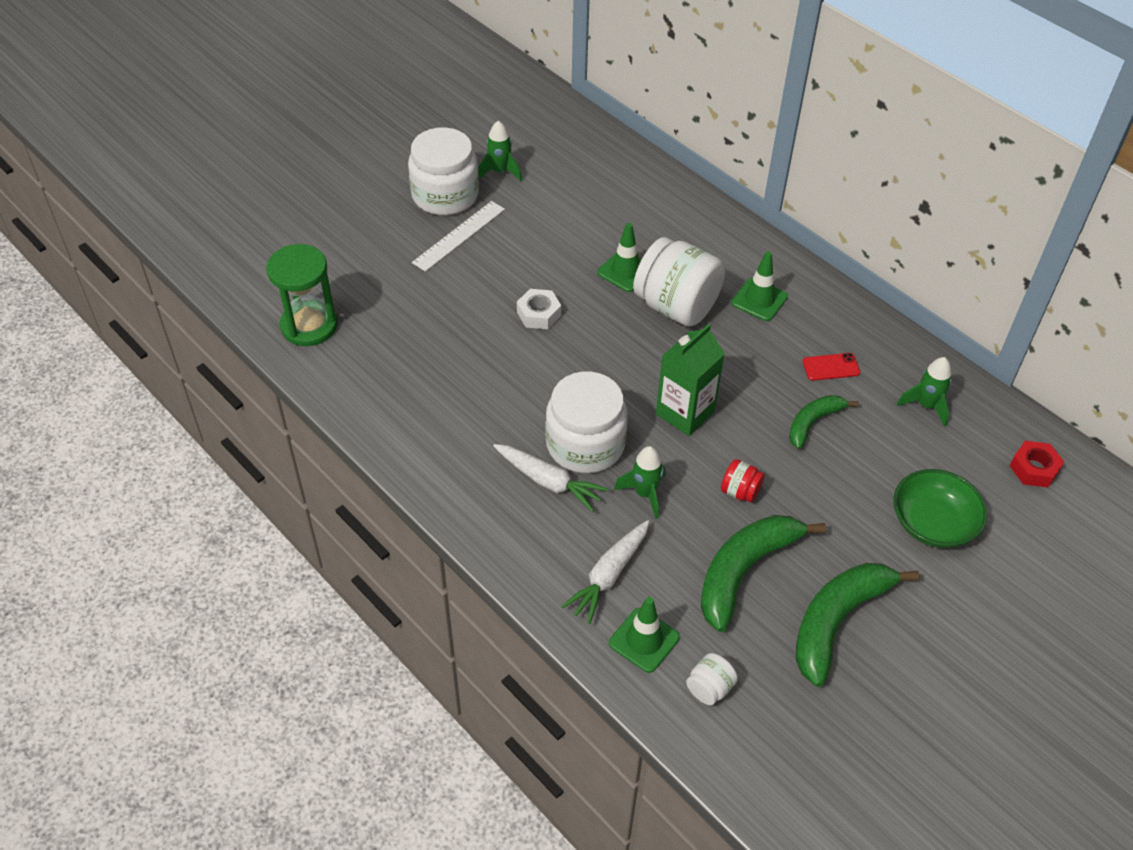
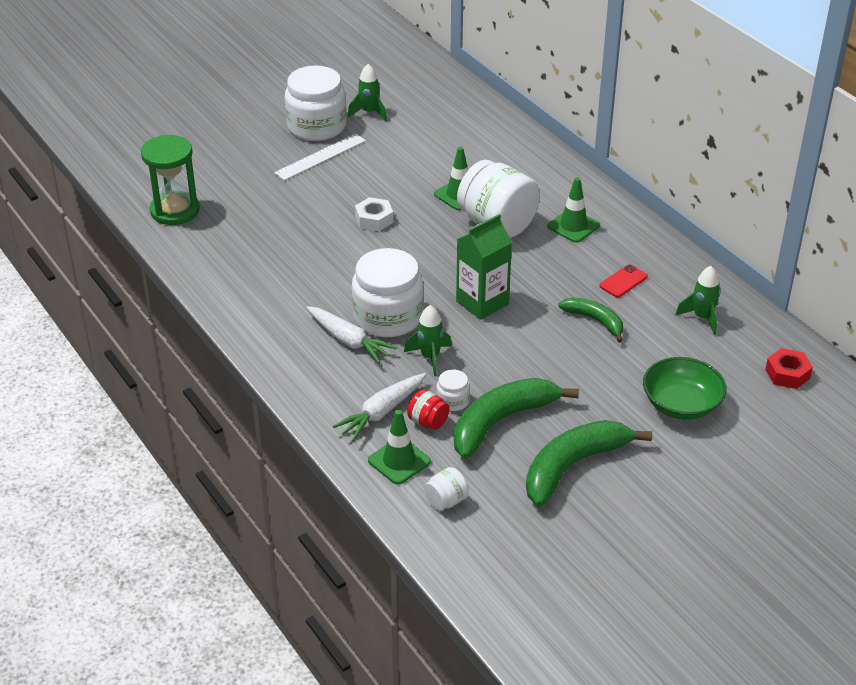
camera: 10 degrees right, 10 degrees down
(684, 550) = (453, 401): none -> white jar
(740, 491) = (514, 364): red jar -> red jar (428, 422)
(813, 423) = (595, 320): green banana -> green banana turned 75 degrees clockwise
(831, 367) = (623, 281): red phone -> red phone turned 45 degrees counterclockwise

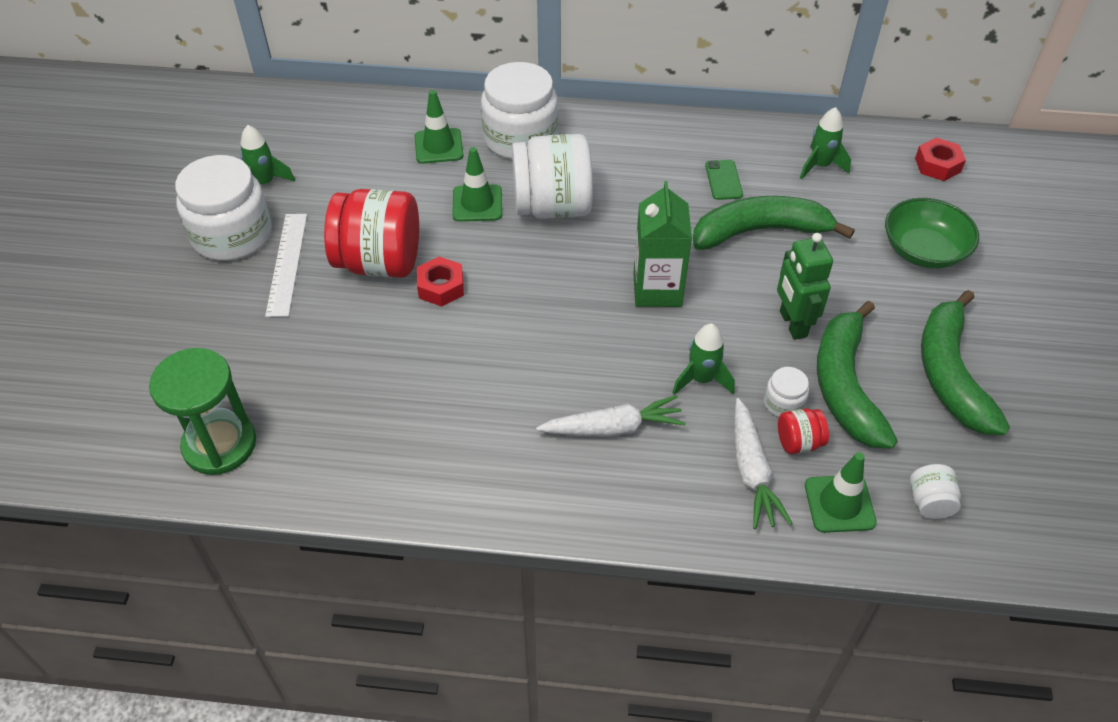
camera: 50 degrees left, 10 degrees up
(364, 187) = (379, 262): none -> red jar
(374, 219) = (441, 287): white nut -> red nut
(388, 317) = (607, 373): white jar -> white jar (520, 138)
(527, 374) = (792, 324): none -> green robot
(573, 226) = (612, 161): green traffic cone -> green traffic cone (438, 146)
(595, 320) = (760, 231): green banana -> green banana, size x1.73
(623, 281) = (723, 180): red phone -> green phone

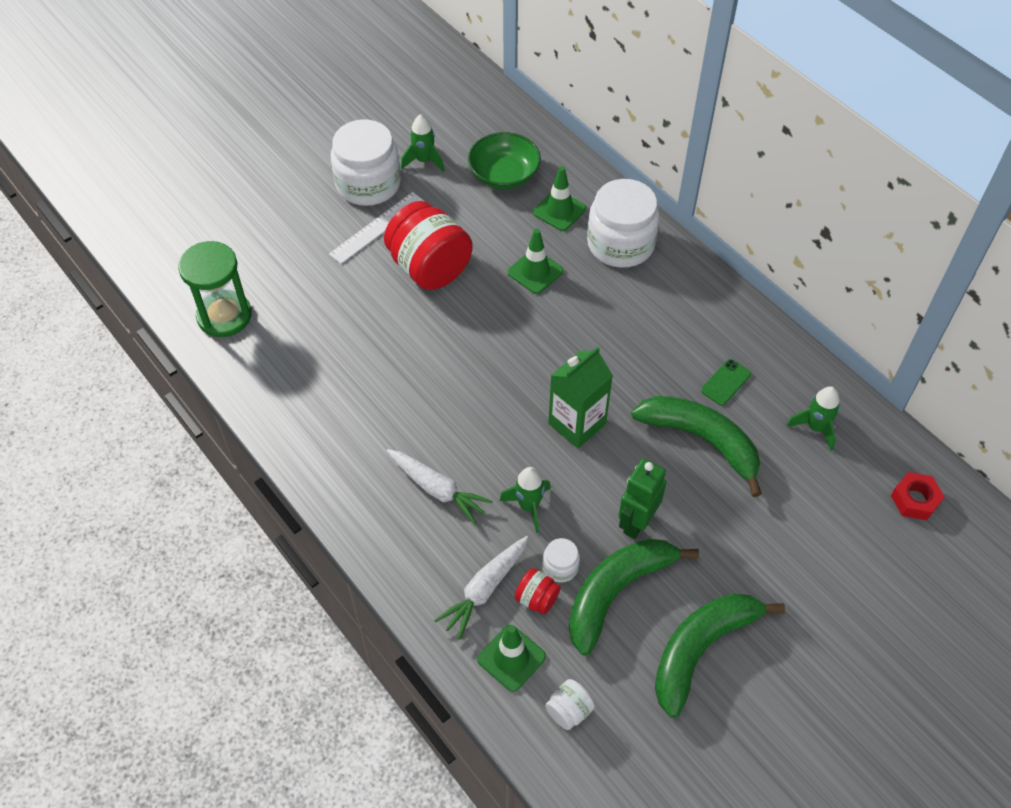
camera: 45 degrees right, 5 degrees up
(441, 287) = (446, 313): red nut -> none
(552, 207) = (581, 311): white jar -> none
(923, 250) = (807, 552): green bowl -> green bowl (504, 175)

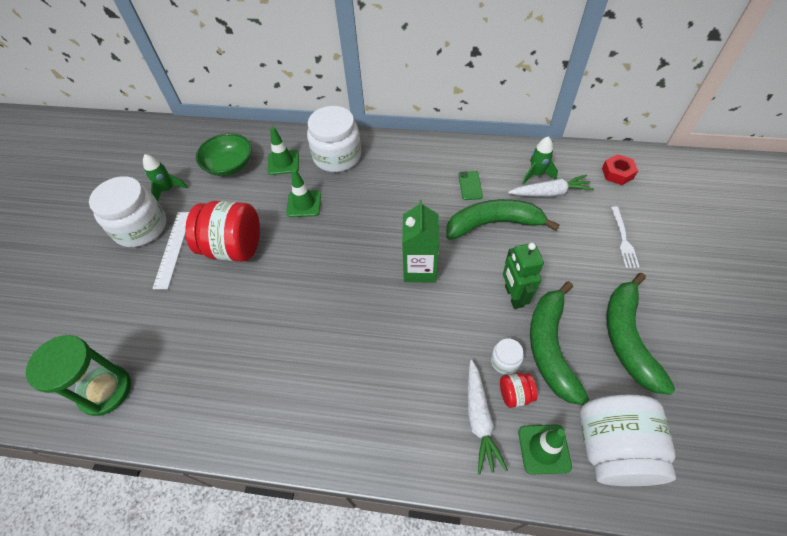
camera: 40 degrees left, 0 degrees up
(437, 489) = (380, 380): white carrot -> white carrot (549, 193)
(528, 506) = (447, 341): green rocket -> none
(569, 711) = (612, 449): white jar -> white jar, size x2.26
(823, 567) = (623, 239): none -> white fork

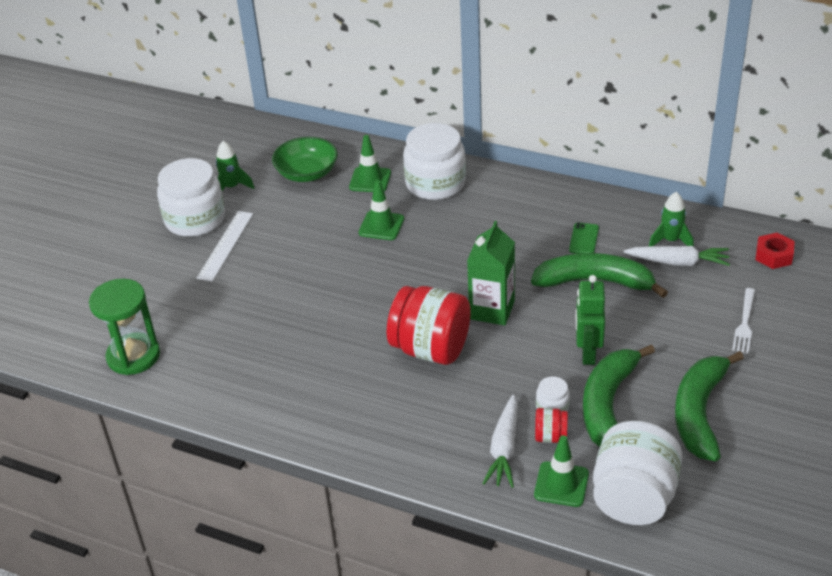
camera: 15 degrees right, 15 degrees down
(234, 248) = (291, 255): red jar -> red jar (431, 349)

